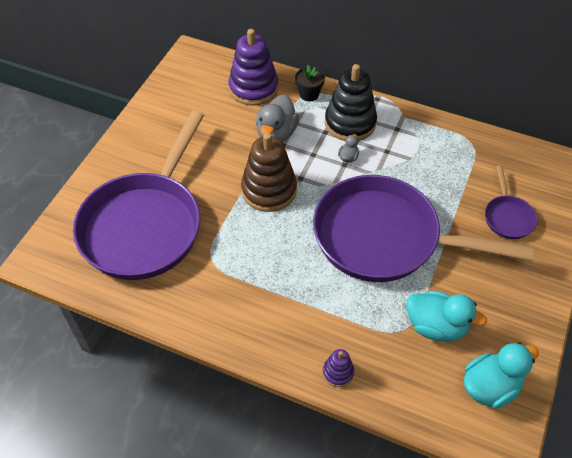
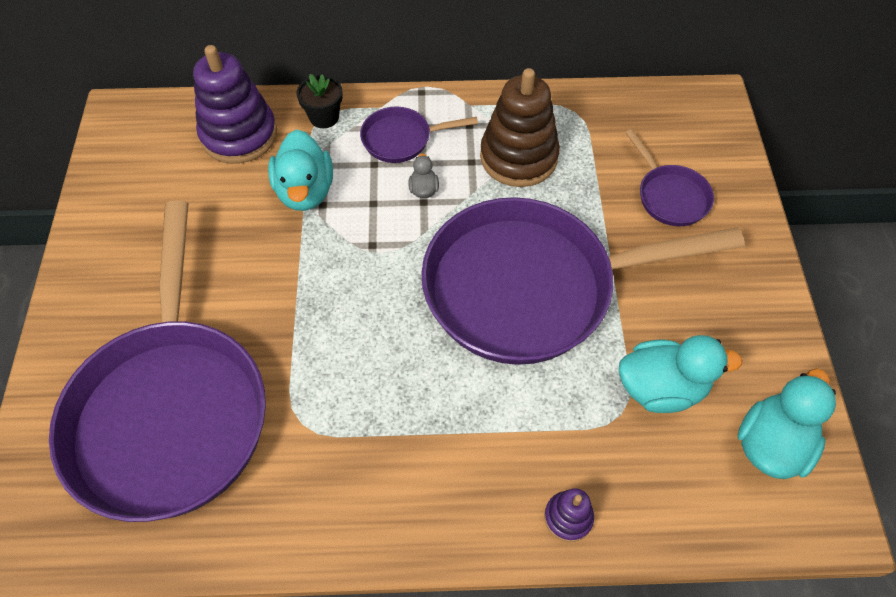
camera: 25 degrees left, 5 degrees up
(269, 190) = (335, 280): brown stacking toy -> brown stacking toy (518, 157)
(276, 133) = (305, 191): grey duck -> turquoise duck
(350, 123) = (402, 139): black stacking toy -> purple pan

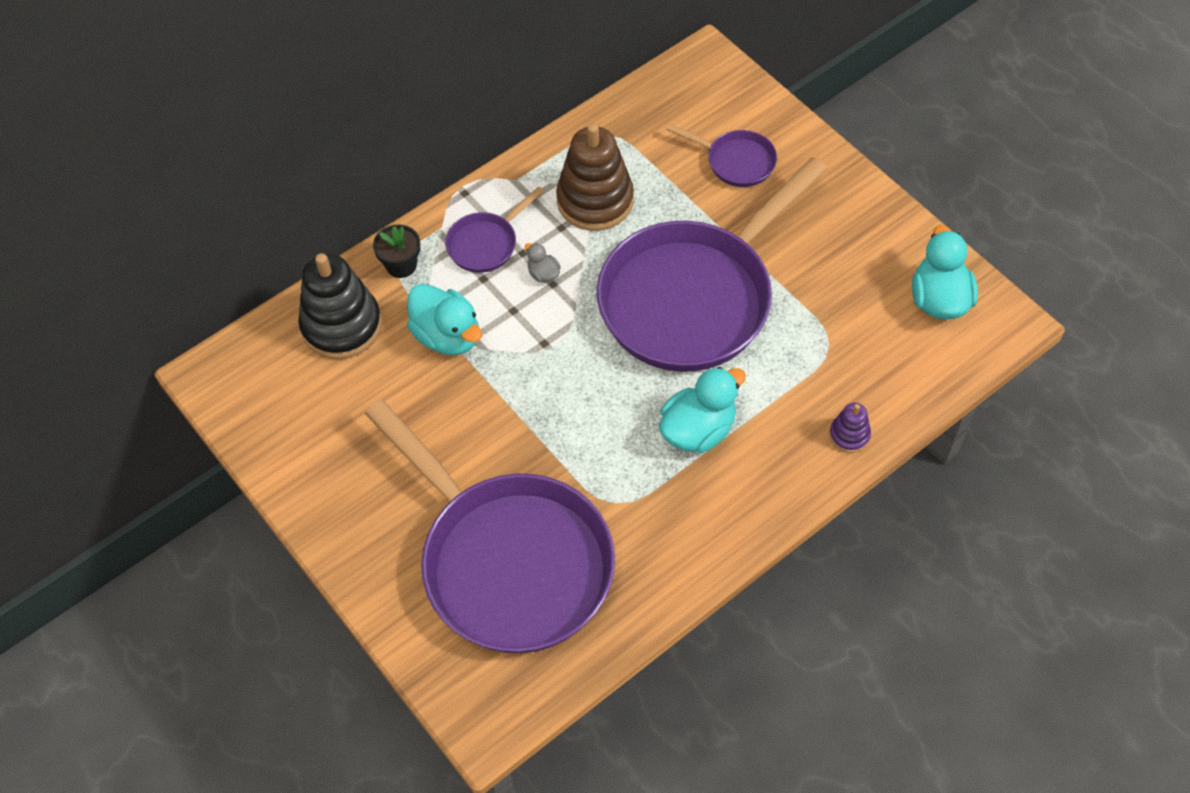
camera: 35 degrees left, 0 degrees up
(239, 135) = (341, 326): purple stacking toy -> black stacking toy
(661, 388) = (841, 309): turquoise duck -> turquoise duck (698, 430)

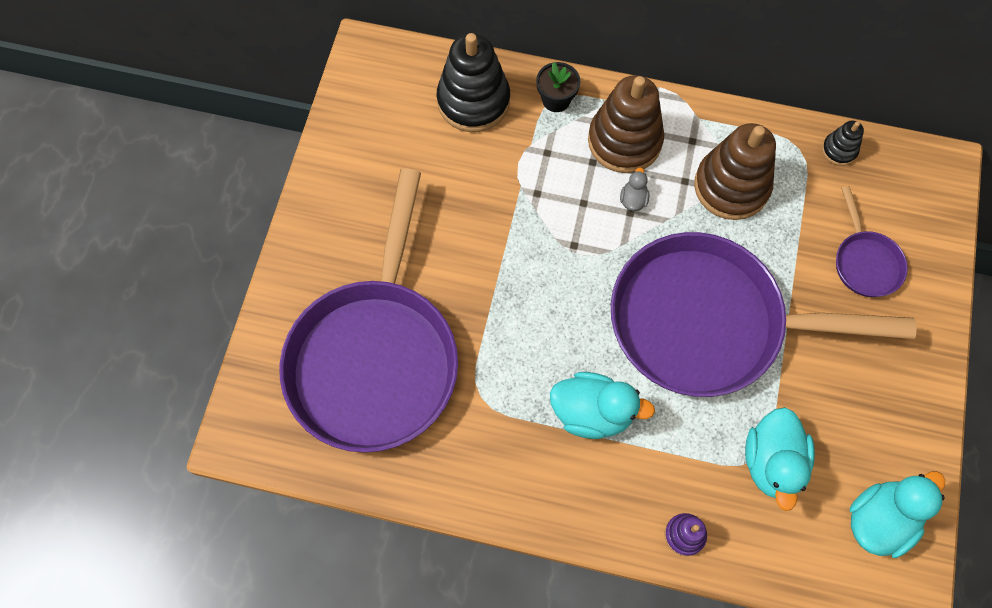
camera: 50 degrees right, 10 degrees up
(447, 336) = (524, 175): turquoise duck -> turquoise duck (772, 462)
(486, 243) = (624, 141): purple pan -> brown stacking toy
(631, 110) = (839, 150): none -> black stacking toy

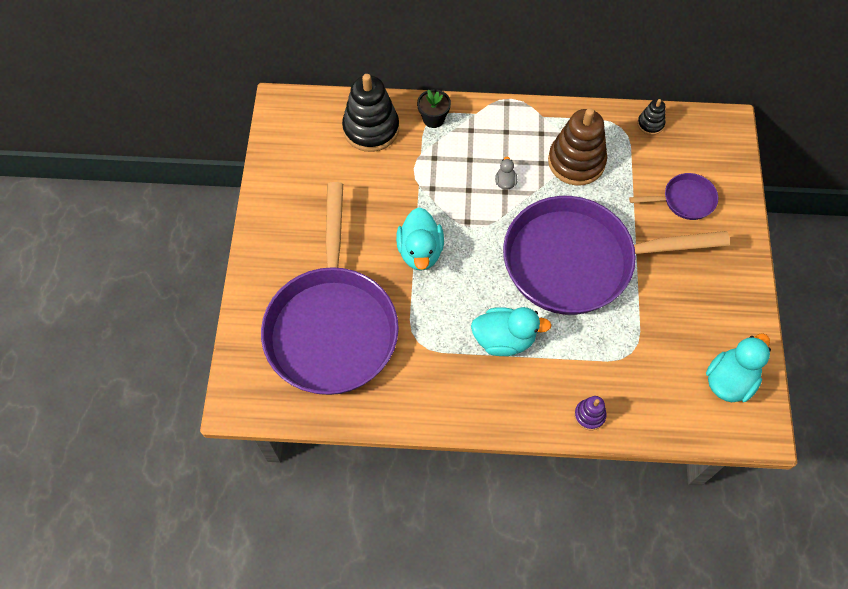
camera: 10 degrees left, 5 degrees down
(624, 141) = (490, 141): brown stacking toy -> none
(772, 462) = (643, 353): turquoise duck -> turquoise duck (420, 251)
(865, 262) = (684, 200): purple pan -> purple pan turned 75 degrees counterclockwise

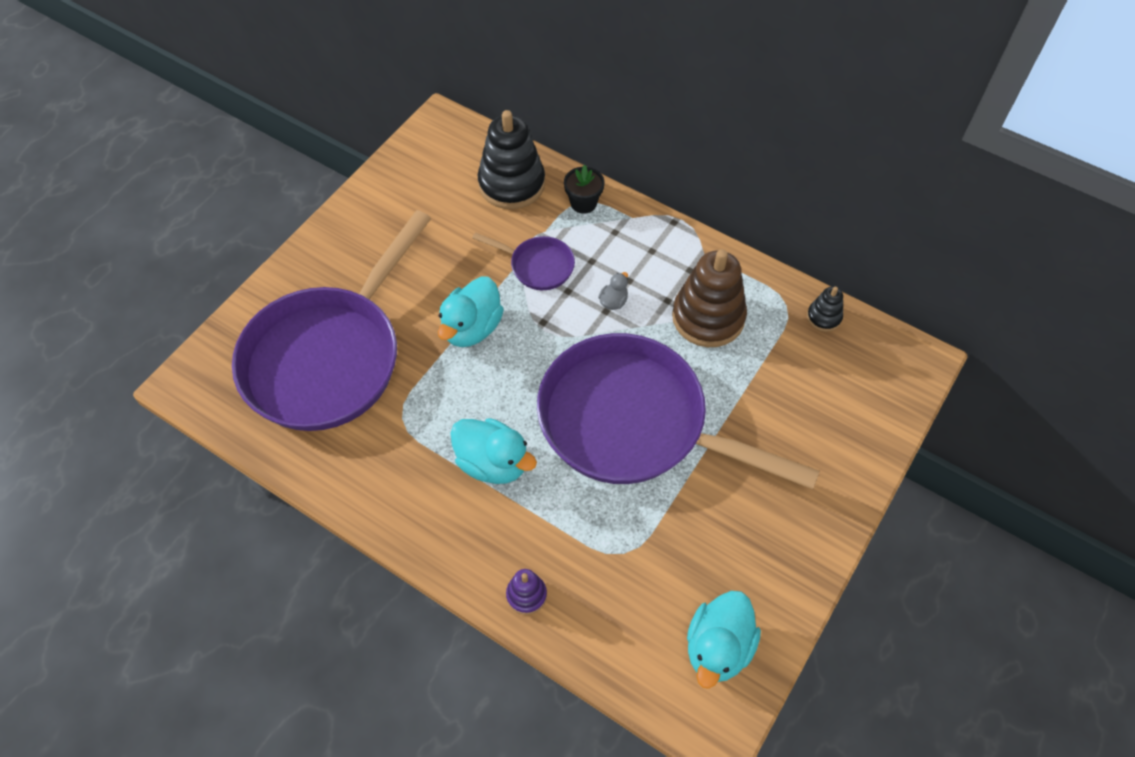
camera: 30 degrees right, 5 degrees down
(684, 200) = (806, 418): purple pan -> purple pan (537, 266)
(729, 380) = (718, 648): turquoise duck -> turquoise duck turned 135 degrees clockwise

